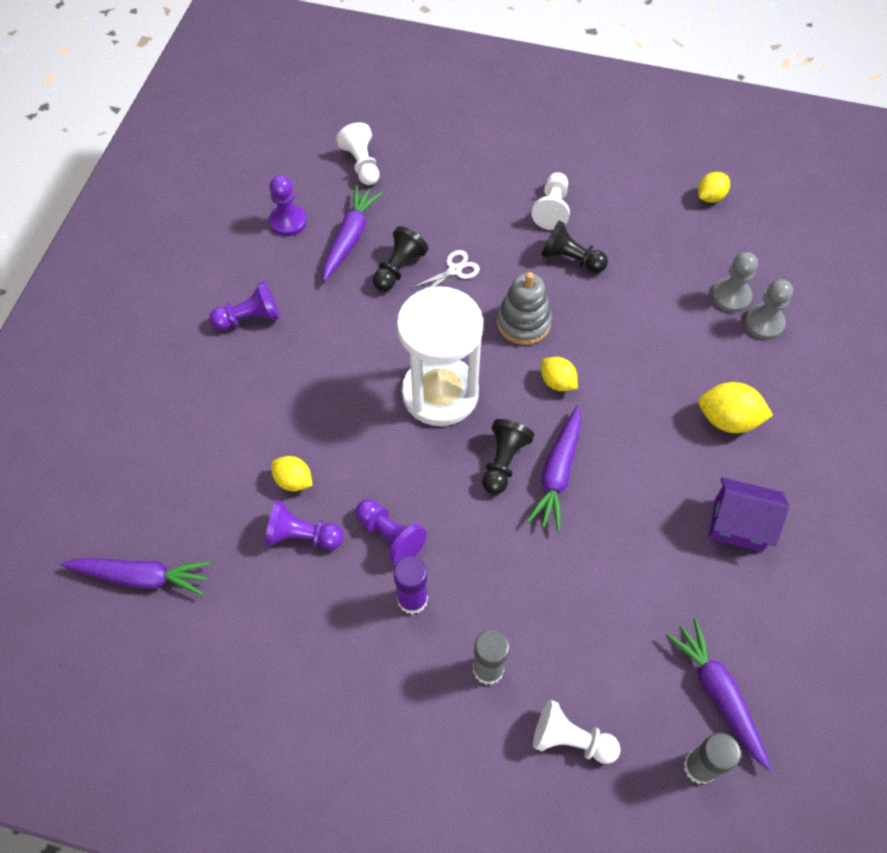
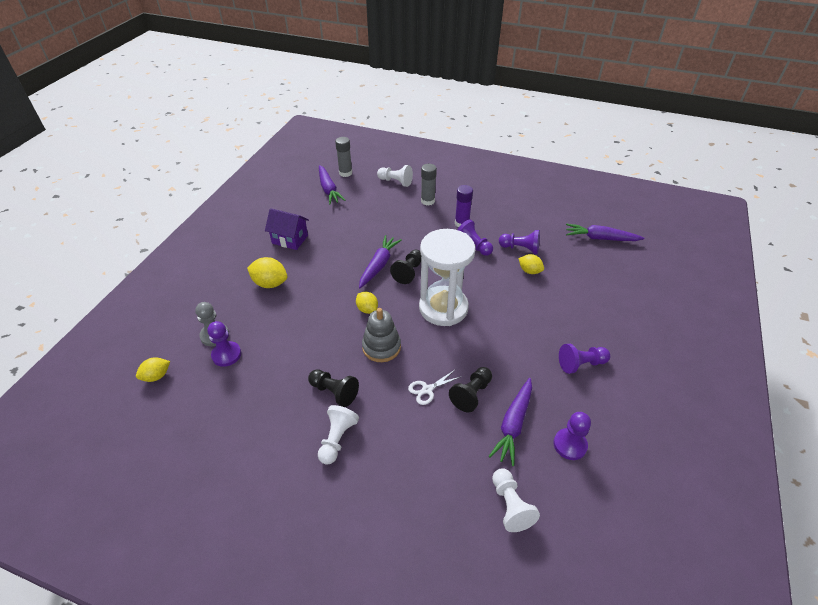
camera: 175 degrees left, 15 degrees down
(710, 197) = (195, 441): yellow lemon -> yellow lemon (156, 376)
(731, 296) = (226, 355): grey pawn -> purple pawn

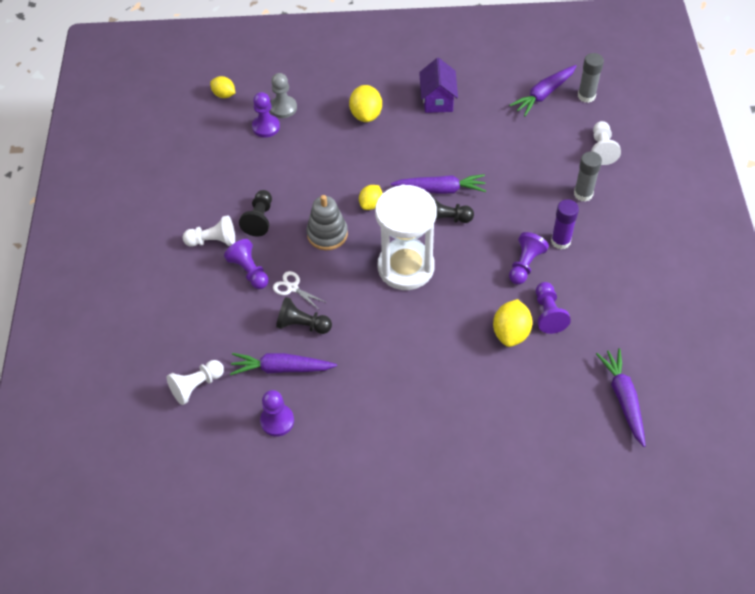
camera: 70 degrees right, 10 degrees up
(529, 271) = (511, 333): yellow lemon -> yellow lemon, size x1.53
(581, 364) = (385, 413): purple pawn -> purple pawn (249, 271)

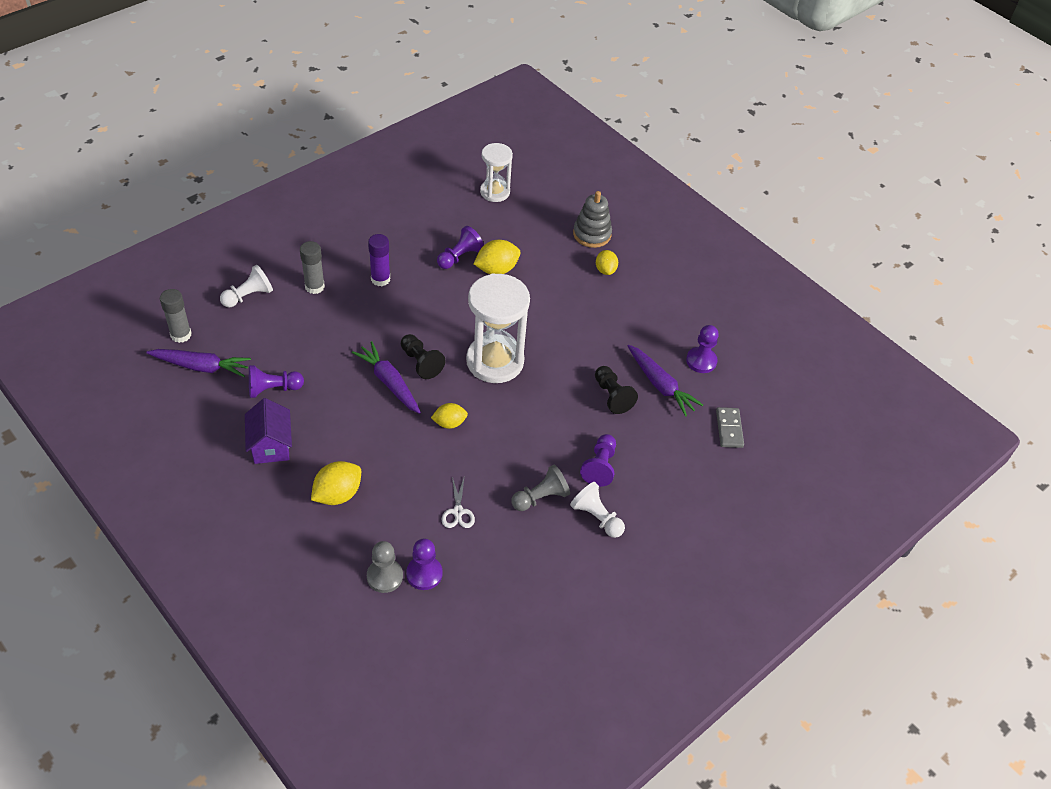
camera: 135 degrees left, 5 degrees down
(196, 386) = (729, 429): white pawn -> grey domino
(224, 94) = (409, 651): yellow lemon -> yellow lemon (605, 270)
(259, 219) = (540, 497): black pawn -> grey pawn
(292, 288) = (586, 425): white scissors -> white scissors (458, 512)
(327, 234) = (510, 435): grey stacking toy -> grey stacking toy (592, 234)
(438, 100) = (271, 445): purple house -> purple house turned 60 degrees counterclockwise
(525, 265) = (424, 289): purple pawn -> purple pawn (273, 389)
(623, 399) = (495, 192): purple carrot -> white hourglass

